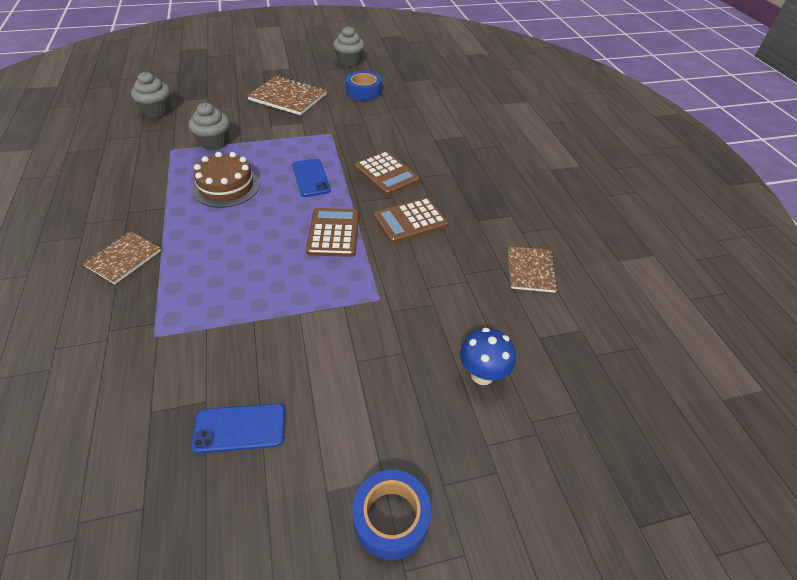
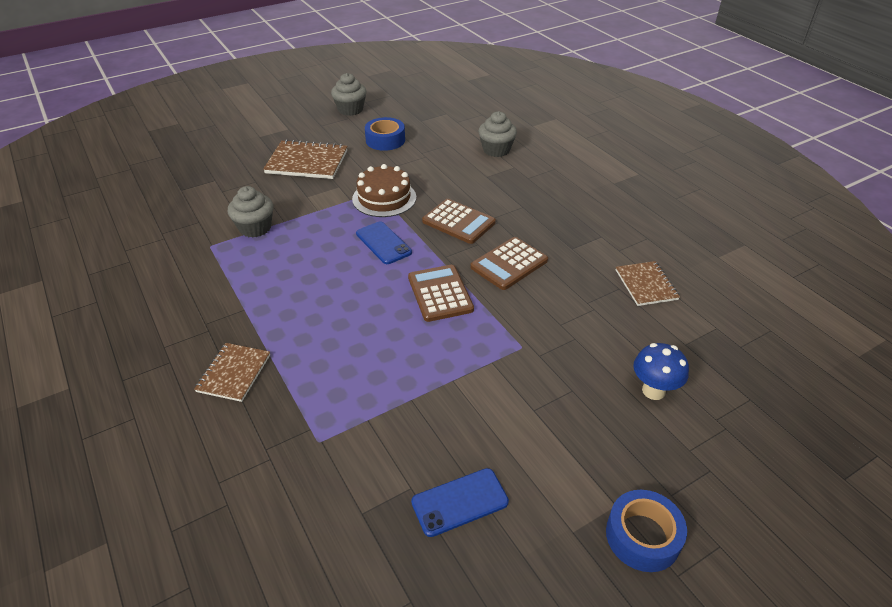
camera: 15 degrees left, 5 degrees down
(157, 111) = (166, 206): grey cupcake -> grey cupcake (496, 150)
(226, 186) = (298, 272): brown cake -> brown cake (384, 198)

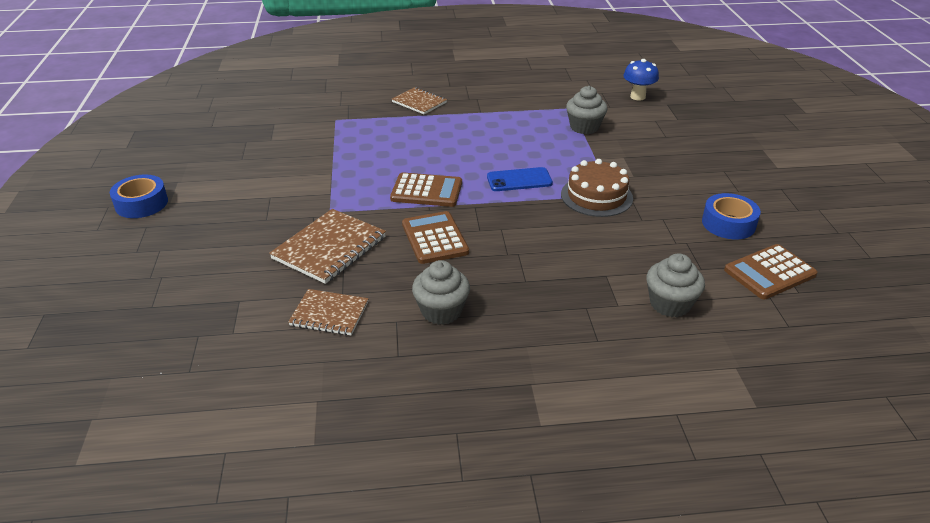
camera: 115 degrees right, 5 degrees down
(307, 162) = (693, 167): brown notebook -> brown notebook (330, 248)
(350, 110) = (823, 216): grey cupcake -> grey cupcake (441, 311)
(458, 222) = (524, 229): brown calculator -> brown calculator (769, 272)
(460, 502) = (242, 152): blue phone -> none
(653, 391) = (220, 257): blue mushroom -> blue mushroom (637, 97)

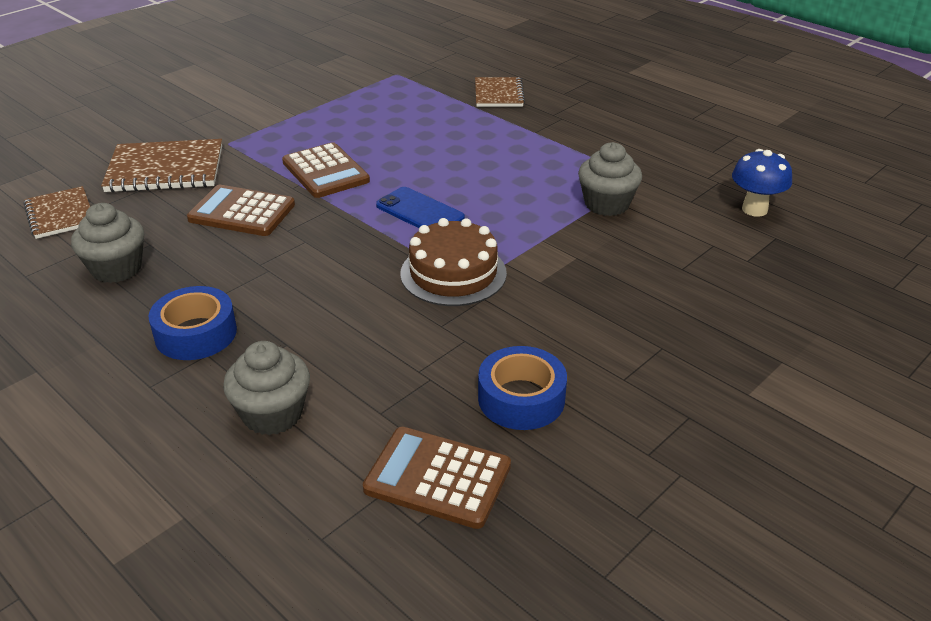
camera: 50 degrees right, 0 degrees up
(141, 203) = (144, 67): blue tape -> blue tape (196, 333)
(434, 238) = (242, 212): brown calculator -> brown calculator turned 105 degrees counterclockwise

